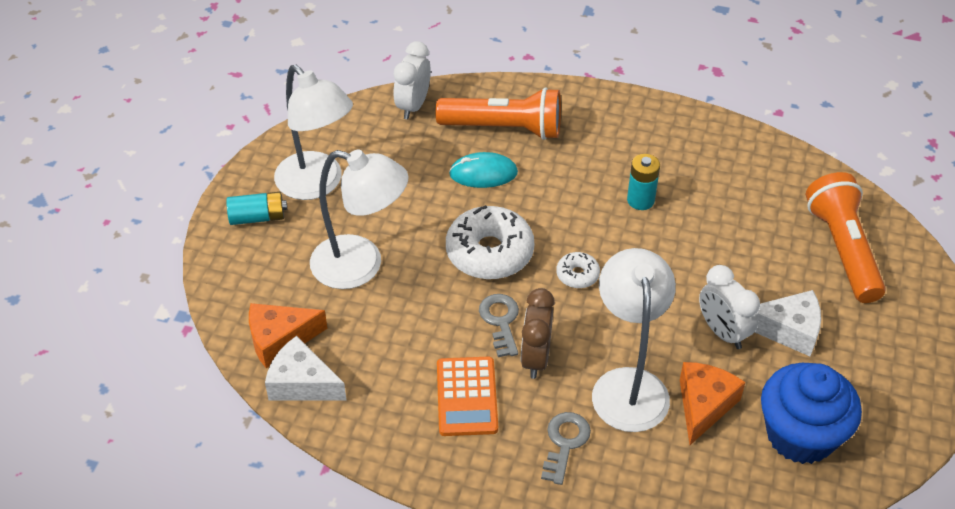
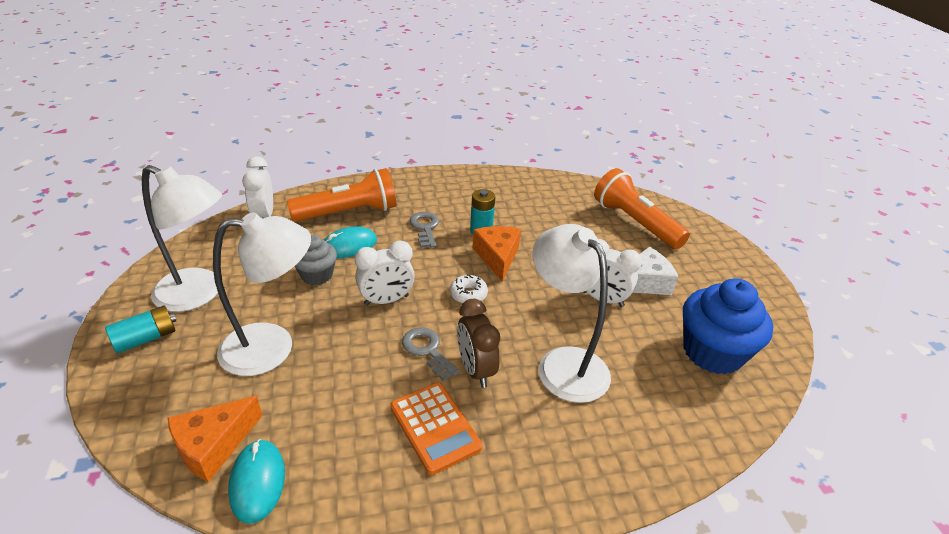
camera: 30 degrees left, 10 degrees down
(302, 383) = (257, 482): white cheese -> turquoise mouse
(435, 199) = (317, 275): none -> grey cupcake
(489, 252) = (386, 300): white donut -> white clock
(564, 443) = (547, 433): grey key -> grey key (425, 228)
(703, 405) = (630, 357): orange cheese -> orange cheese (497, 257)

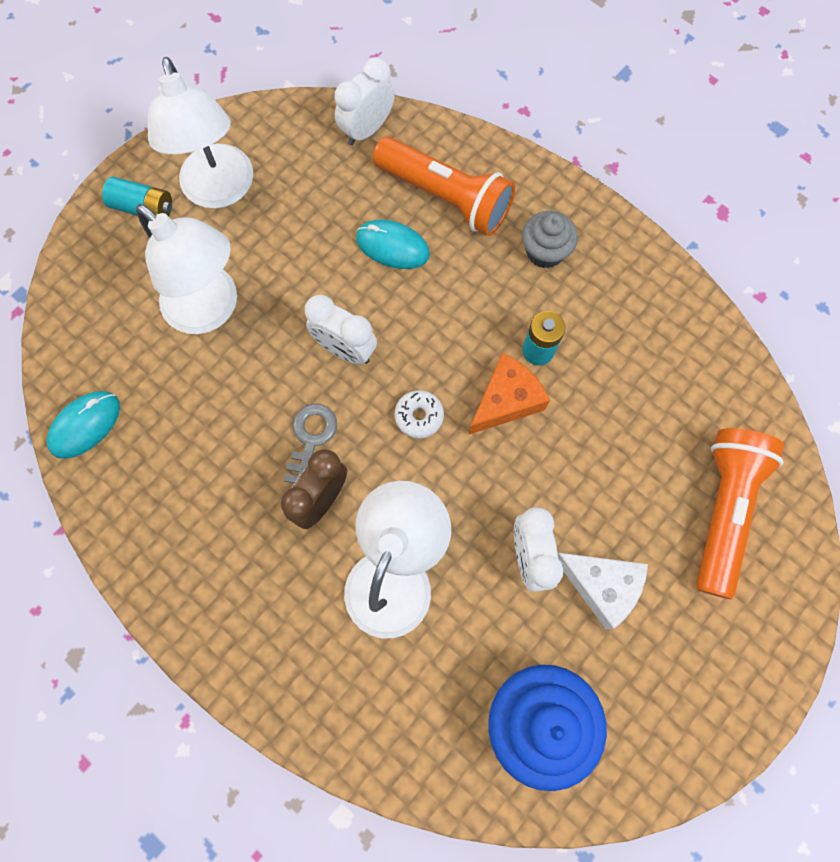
camera: 55 degrees right, 35 degrees up
(213, 445) = (91, 364): orange cheese -> none
(317, 275) = (326, 259): grey cupcake -> grey cupcake (545, 251)
(425, 228) = (490, 291): grey key -> none
(435, 427) = (229, 513): orange calculator -> none

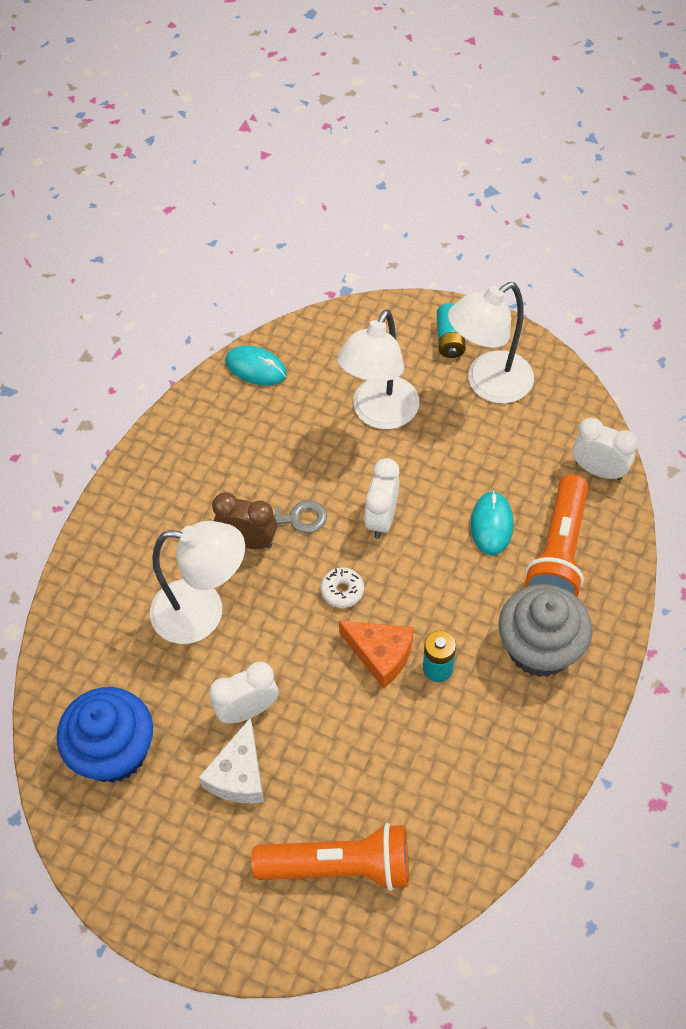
camera: 75 degrees right, 15 degrees down
(545, 251) = (539, 648): grey cupcake -> grey cupcake, size x1.72

